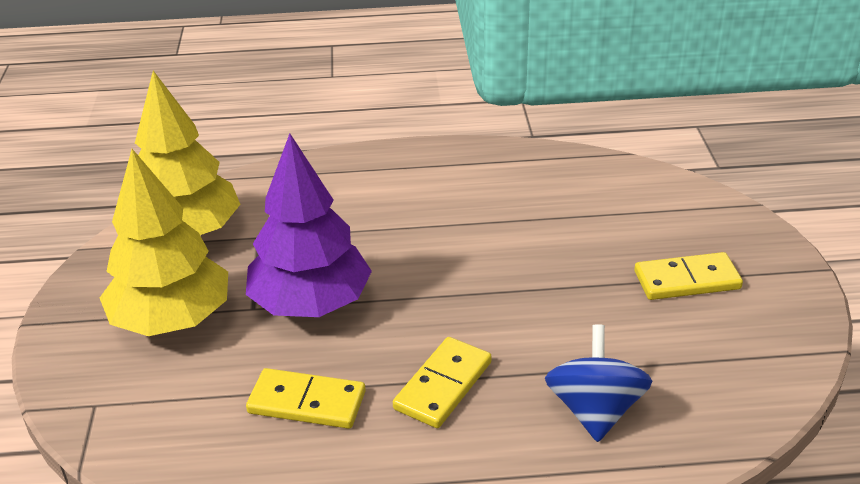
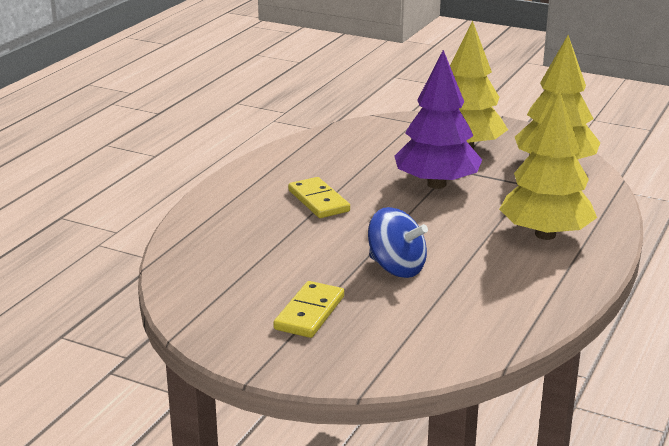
camera: 120 degrees right, 10 degrees down
(307, 402) = (352, 166): yellow domino -> none
(378, 194) = (545, 234): none -> yellow tree
(595, 410) = (243, 235): blue spinning top -> blue spinning top (396, 268)

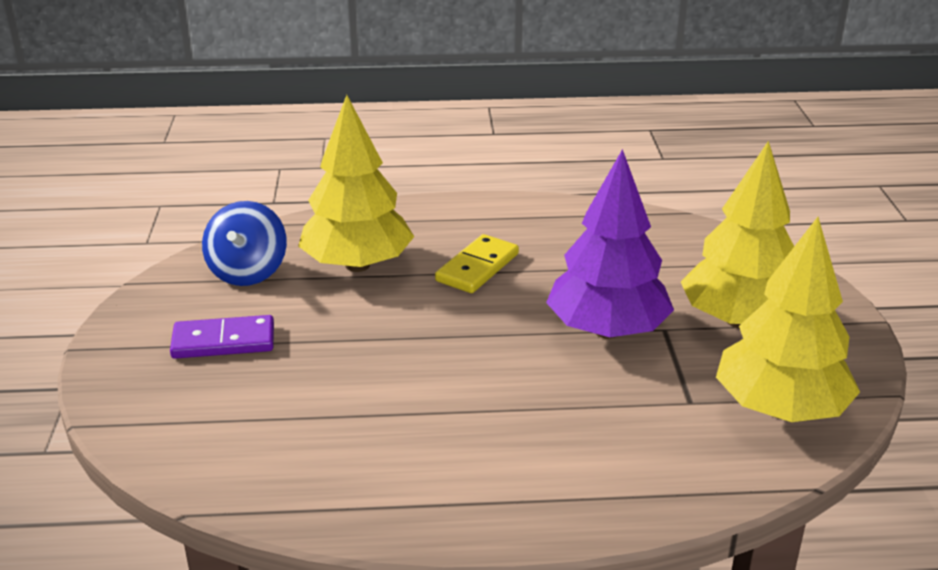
camera: 60 degrees right, 5 degrees up
(309, 313) = (223, 341): yellow domino -> purple domino
(396, 268) = (364, 366): blue spinning top -> blue spinning top (248, 272)
(545, 234) = (555, 456): yellow tree -> yellow tree (357, 265)

